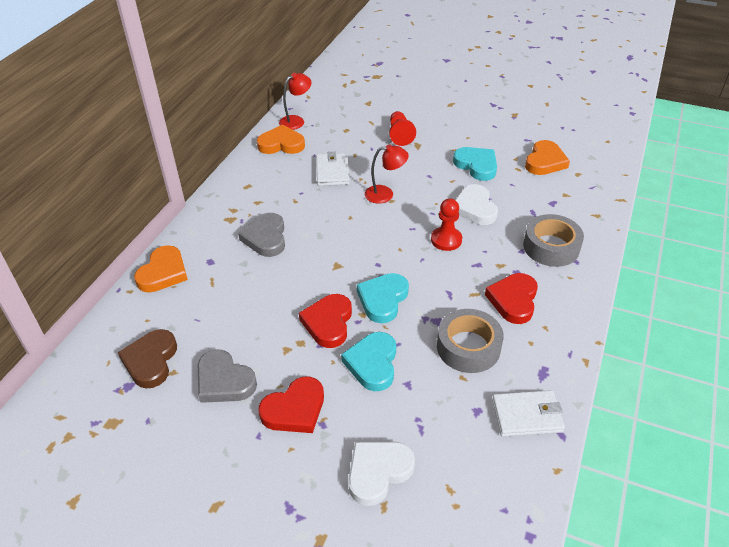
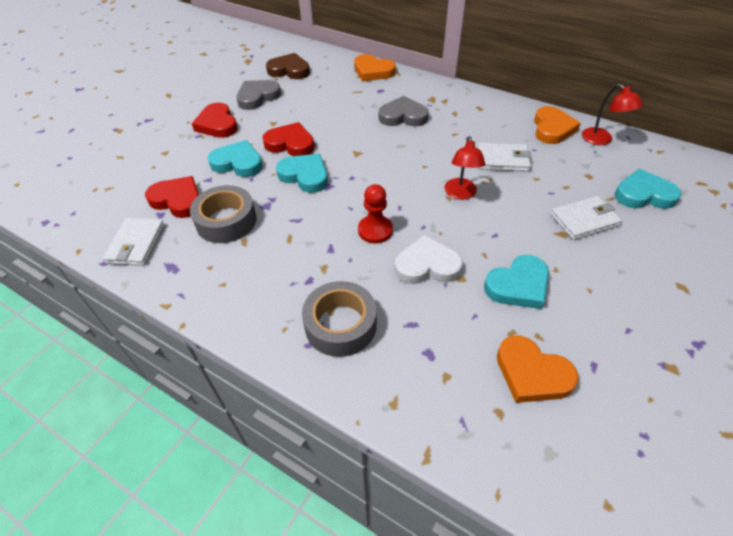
camera: 100 degrees right, 5 degrees up
(363, 108) = (643, 194): none -> turquoise heart
(378, 472) = (145, 156): white heart -> none
(400, 135) = (584, 220): red pawn -> white wallet
(513, 300) = (269, 266): red heart -> red heart (178, 200)

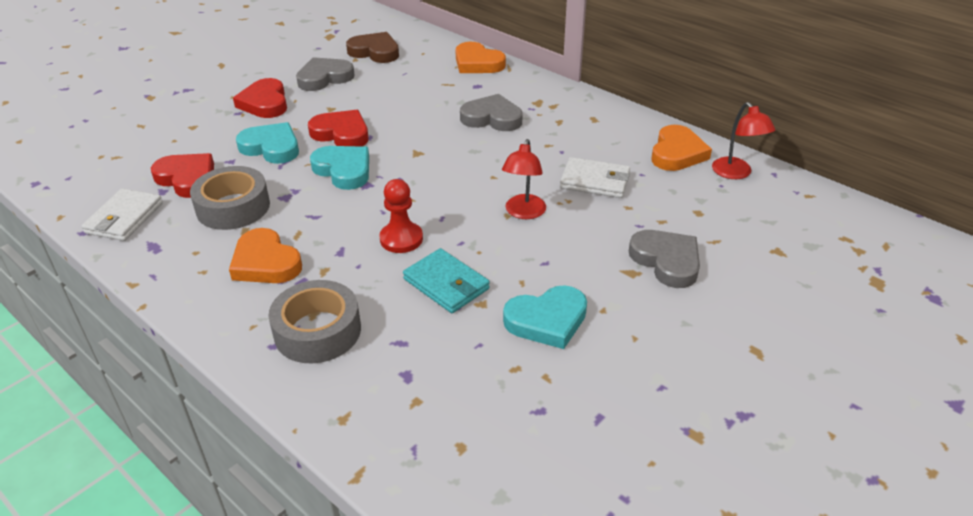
camera: 10 degrees right, 10 degrees down
(427, 265) = (446, 284): white heart -> turquoise wallet
(532, 373) = (518, 414): orange heart -> orange heart (265, 262)
(584, 220) = (666, 261): white wallet -> grey heart
(643, 194) = (760, 242): turquoise heart -> none

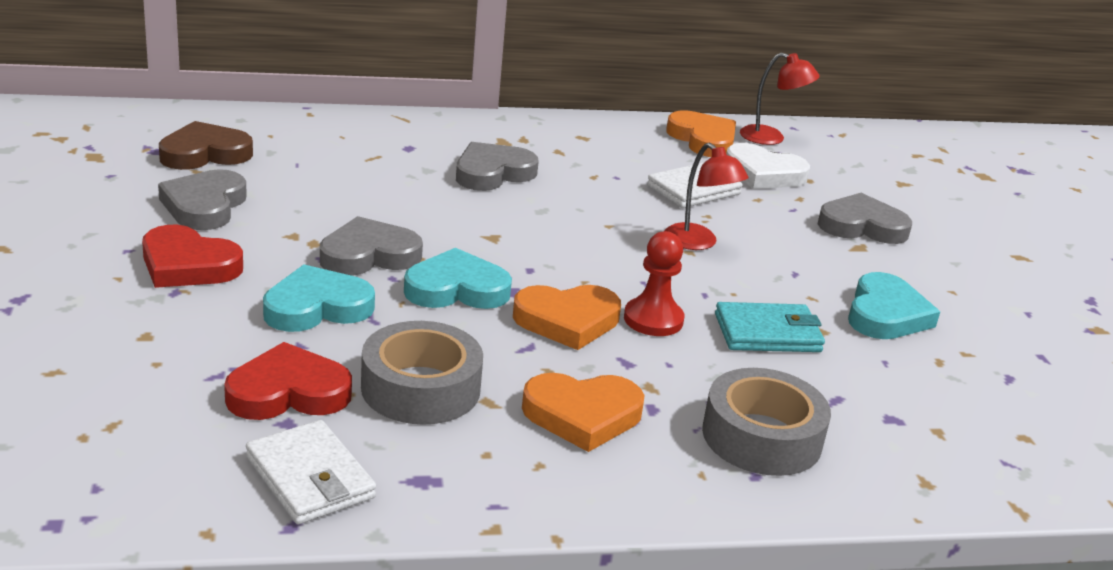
camera: 55 degrees left, 10 degrees down
(341, 133) = (369, 255): red heart -> grey heart
(477, 63) = (359, 124): orange heart -> orange heart (567, 321)
(671, 193) = (763, 173): none -> white heart

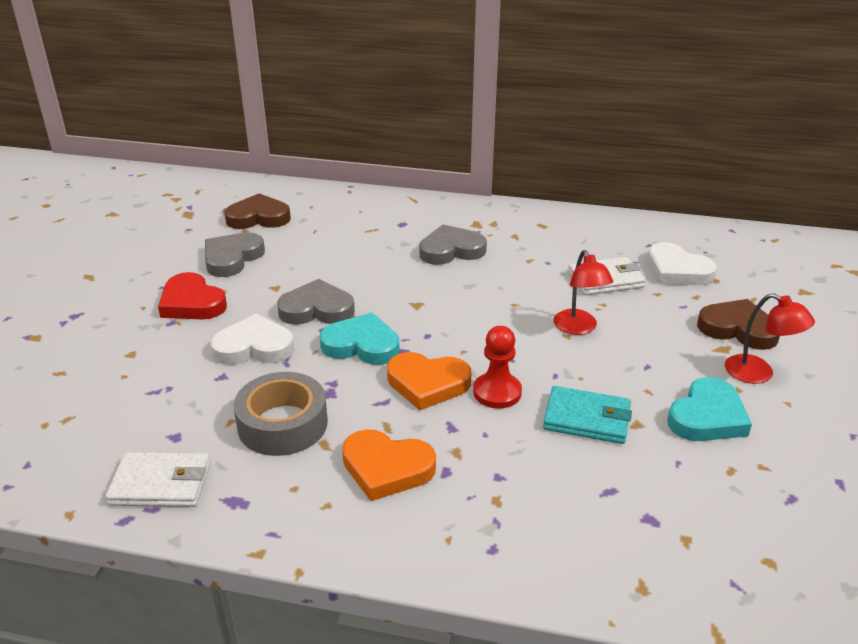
camera: 25 degrees right, 5 degrees up
(288, 392) = (191, 412): red heart -> none
(310, 478) = (161, 484): white wallet -> white wallet turned 75 degrees counterclockwise
(317, 307) = (254, 347): turquoise heart -> white heart
(703, 139) = (642, 235): orange heart -> none
(762, 437) = (520, 514): grey tape -> none
(771, 138) = (705, 238): red lamp -> red lamp (758, 374)
(862, 226) = (738, 329): grey heart -> brown heart

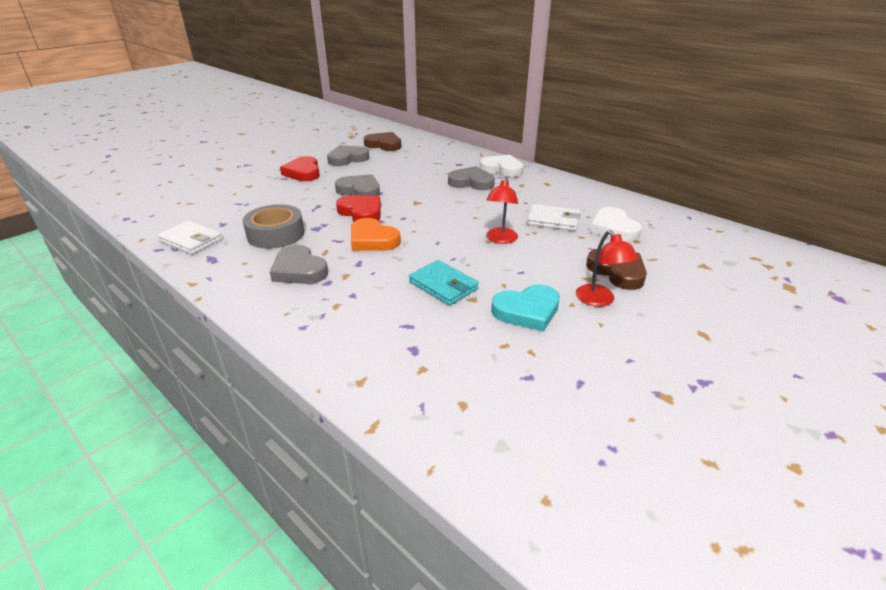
camera: 30 degrees right, 0 degrees up
(254, 347) = (307, 198): white heart -> white heart (502, 169)
(361, 345) = (361, 212): turquoise heart -> red heart
(386, 468) = (299, 270): orange heart -> grey heart
(497, 392) = (406, 255): red pawn -> none

